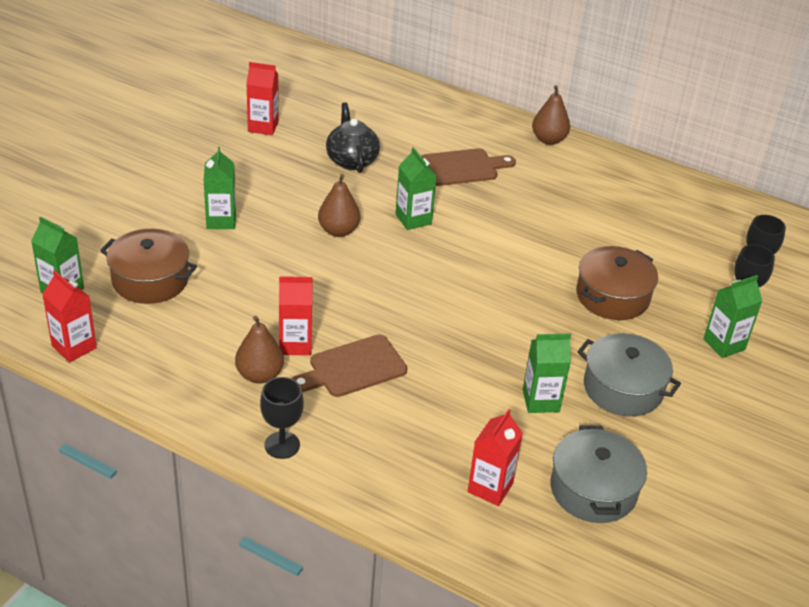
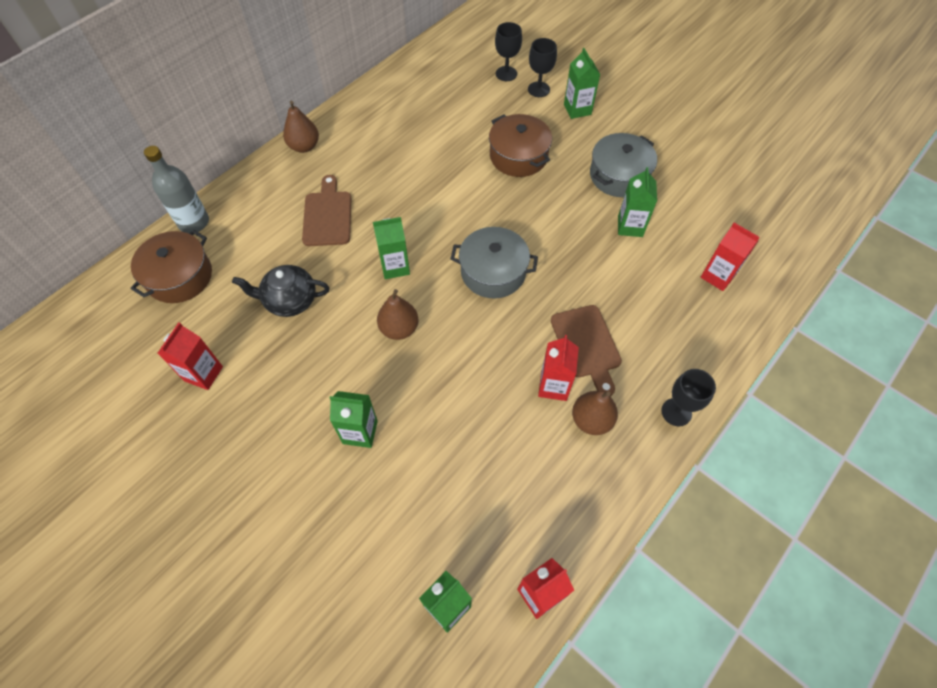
camera: 75 degrees left, 20 degrees up
(150, 280) = (444, 510): brown pot -> brown pot (179, 276)
(423, 92) = (194, 222): none -> grey bottle
(593, 489) = (717, 217): grey pot -> grey pot (493, 272)

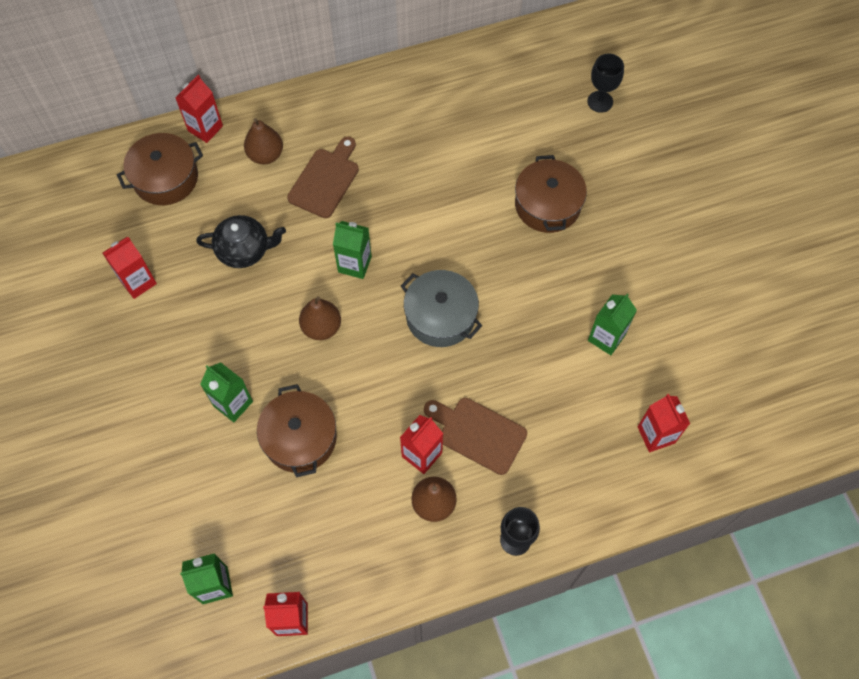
camera: 30 degrees right, 5 degrees up
(194, 222) = (205, 128): grey bottle -> red carton
(290, 301) = (244, 250): black teapot -> black teapot turned 150 degrees clockwise
(304, 146) = (347, 93): brown pear -> brown pear (265, 155)
(440, 429) = (300, 438): none -> brown pot
(538, 89) = (621, 137): black goblet -> none
(577, 109) = (646, 180): green carton -> none
(586, 345) = (478, 433): brown cutting board -> brown cutting board turned 105 degrees clockwise
(619, 175) = (635, 277): grey pot -> none

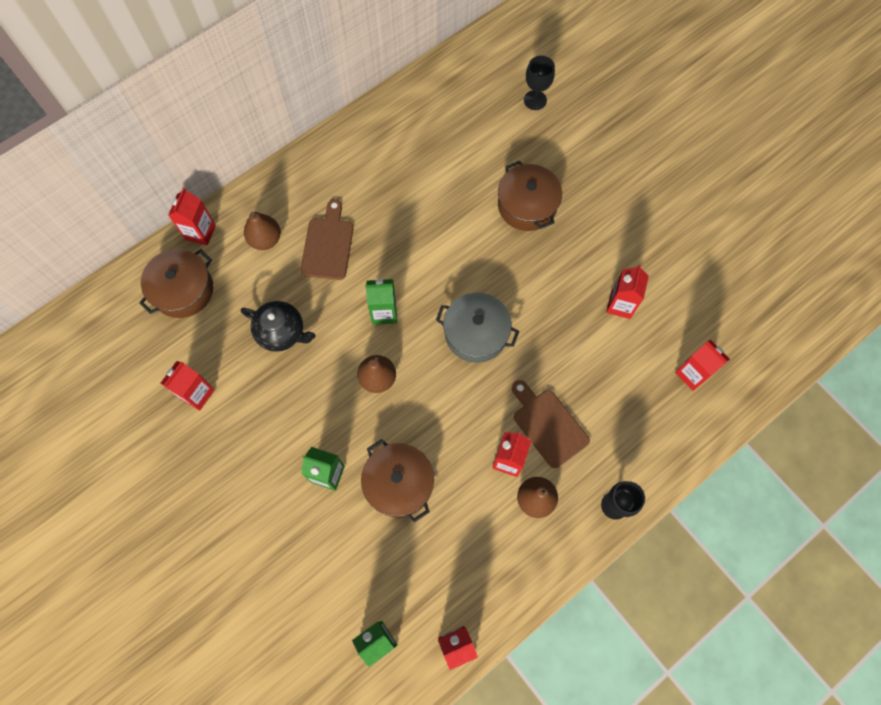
camera: 20 degrees left, 5 degrees up
(244, 250) = (282, 332): black teapot -> black teapot turned 45 degrees clockwise
(478, 433) = (548, 425): brown cutting board -> brown cutting board turned 45 degrees clockwise
(606, 338) = (620, 305): green carton -> red carton

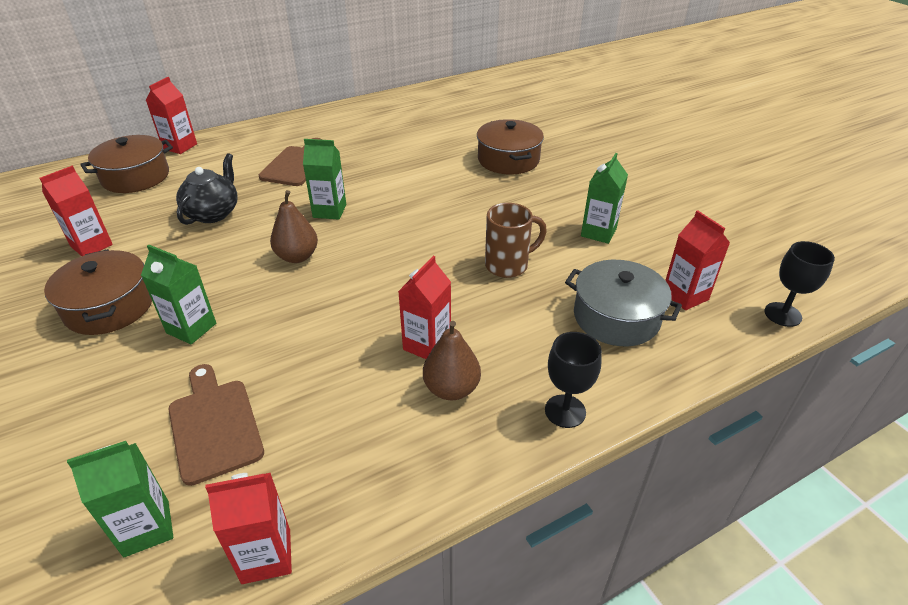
camera: 10 degrees right, 30 degrees down
(265, 239) = (238, 156): brown pear -> none
(282, 332) = (213, 213): black teapot -> black teapot turned 105 degrees counterclockwise
(399, 483) = (275, 348): brown pot -> brown pot (109, 307)
(476, 333) = (424, 236): grey pot -> grey pot (616, 317)
(535, 100) = (532, 106): black goblet -> black goblet (782, 314)
(548, 425) = (489, 318): brown cutting board -> brown cutting board (214, 425)
(552, 360) = (508, 265): none -> brown mug
(620, 305) = (598, 232): red carton -> green carton

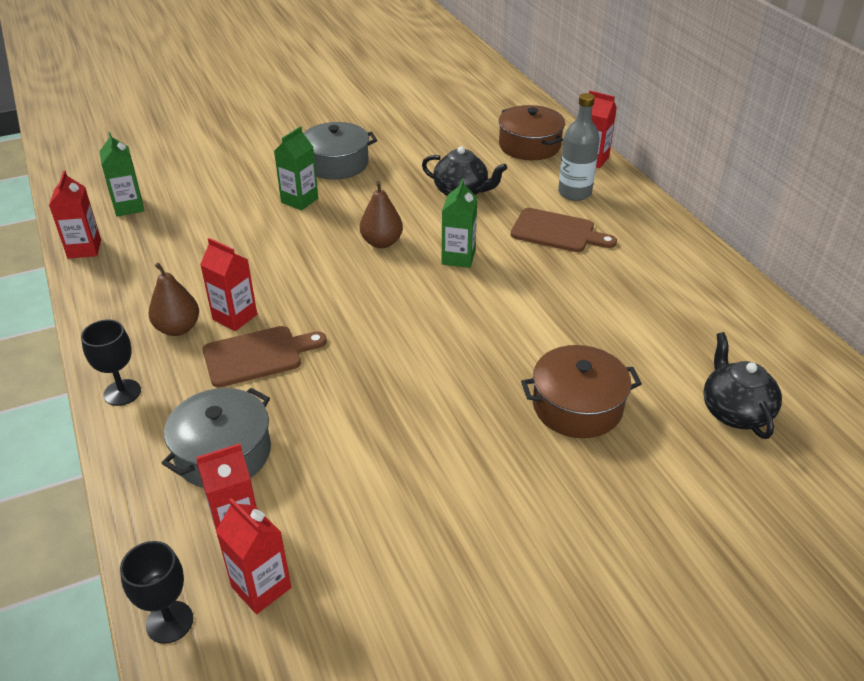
camera: 95 degrees right, 0 degrees up
(91, 245) = (419, 144): red carton -> red carton (261, 587)
(109, 307) = (336, 164): brown pot -> grey pot
(214, 425) = (196, 221): brown cutting board -> brown cutting board (258, 355)
(235, 156) = (574, 193): none -> grey bottle
(498, 113) = (735, 412): none -> black teapot
(508, 265) = (334, 380): brown mug -> none
(598, 232) = (383, 471): green carton -> none

